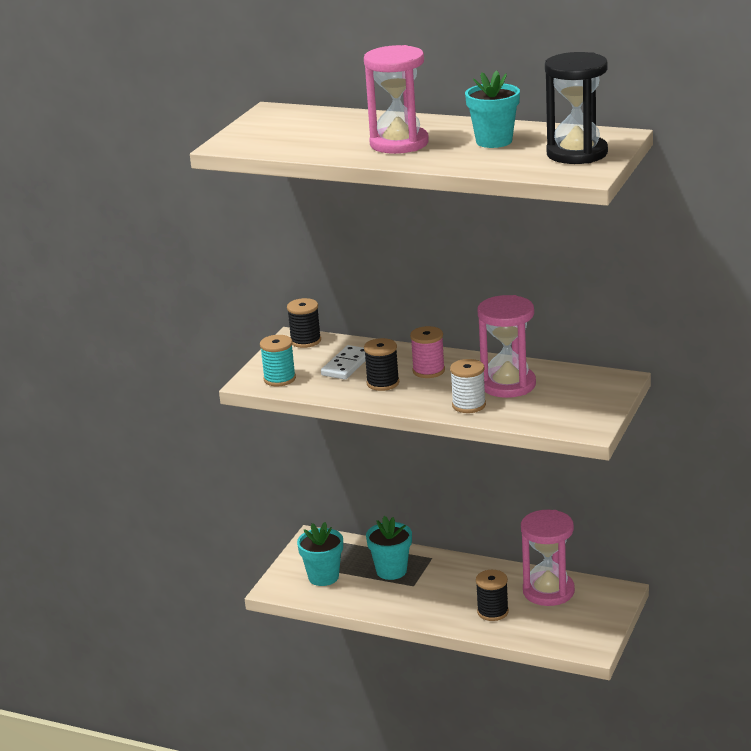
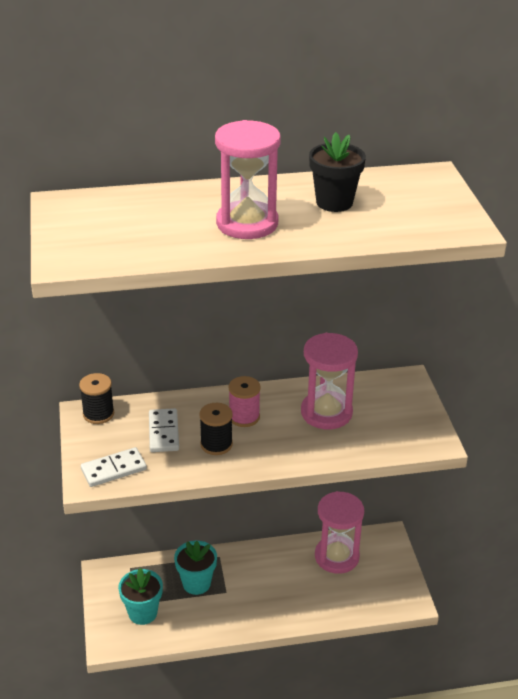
camera: 35 degrees left, 10 degrees up
(279, 379) = (113, 469): turquoise spool -> white domino
(469, 405) = (315, 447): white spool -> none
(493, 612) = (310, 595): black spool -> none
(494, 141) = (334, 202): turquoise flower pot -> black flower pot
(577, 153) = (427, 203): black hourglass -> none

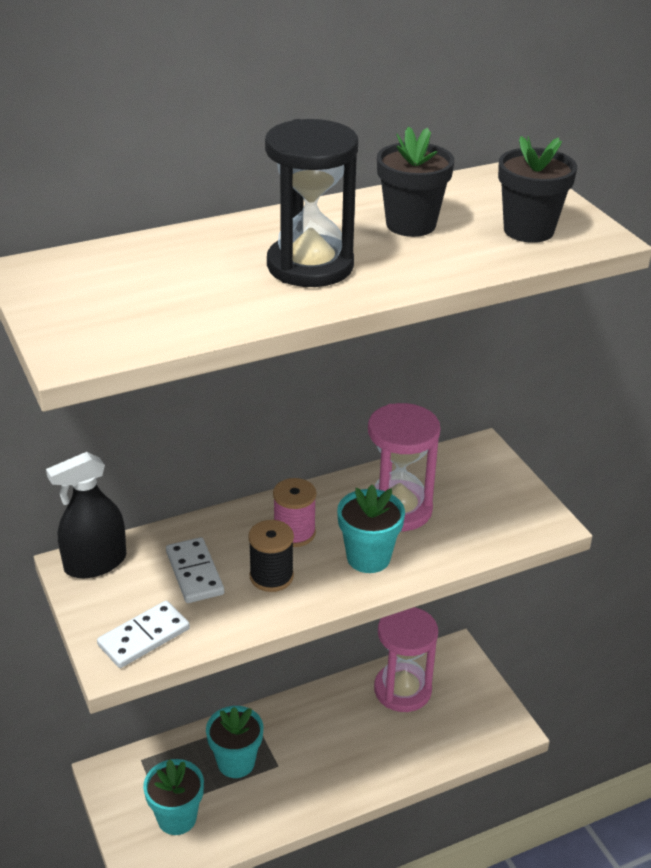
camera: 15 degrees left, 0 degrees up
(98, 414) = (95, 563): black spool -> black spray bottle
(247, 223) = (310, 266): pink hourglass -> black hourglass
(291, 443) = (368, 557): none -> turquoise flower pot
(419, 217) = (528, 230): none -> black flower pot

